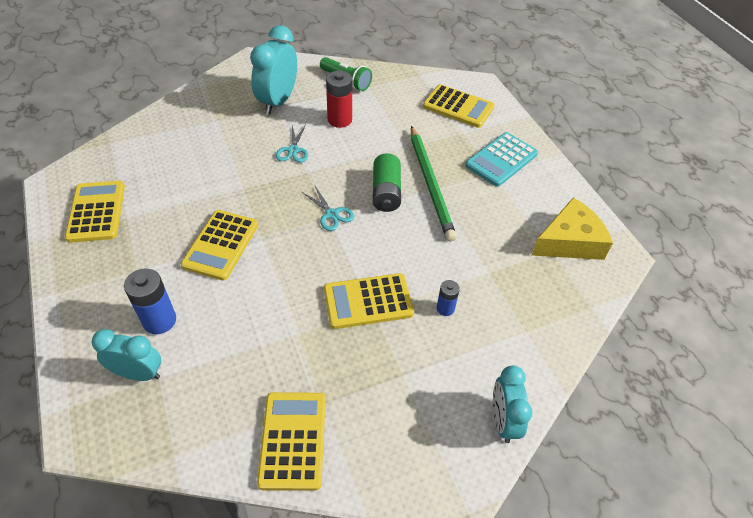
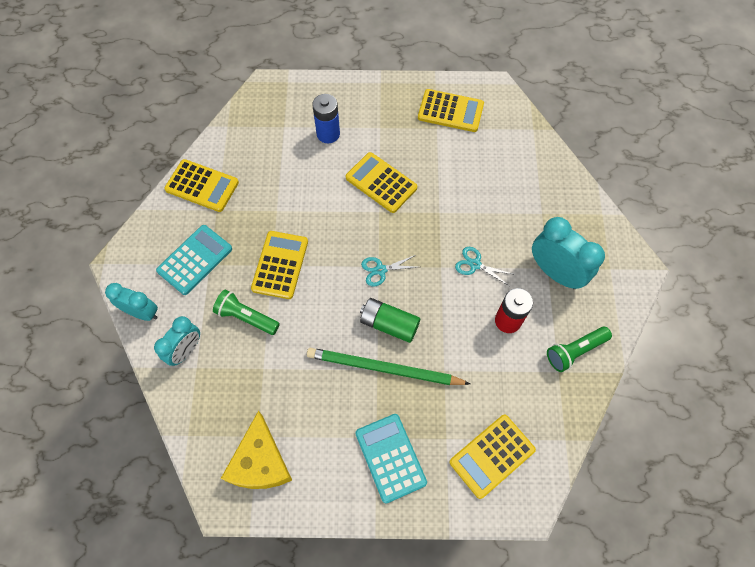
camera: 115 degrees right, 15 degrees up
(138, 373) = (292, 117): turquoise clock -> turquoise clock (186, 350)
(405, 394) = (195, 260): none -> turquoise calculator
(445, 308) = (246, 317): blue battery -> green flashlight

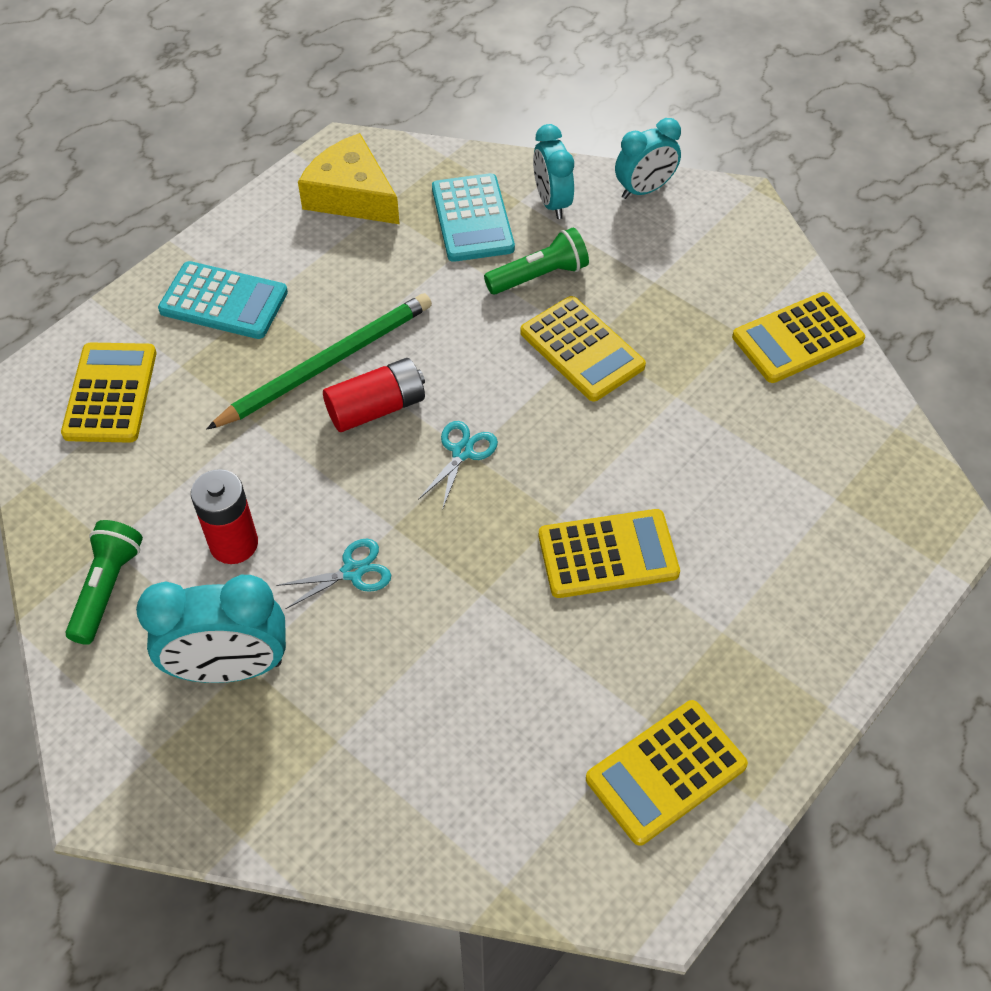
camera: 130 degrees right, 10 degrees down
(195, 260) = (675, 271): turquoise calculator -> turquoise calculator (472, 219)
(328, 134) = (770, 548): blue battery -> none
(389, 324) = (376, 408): green battery -> red battery

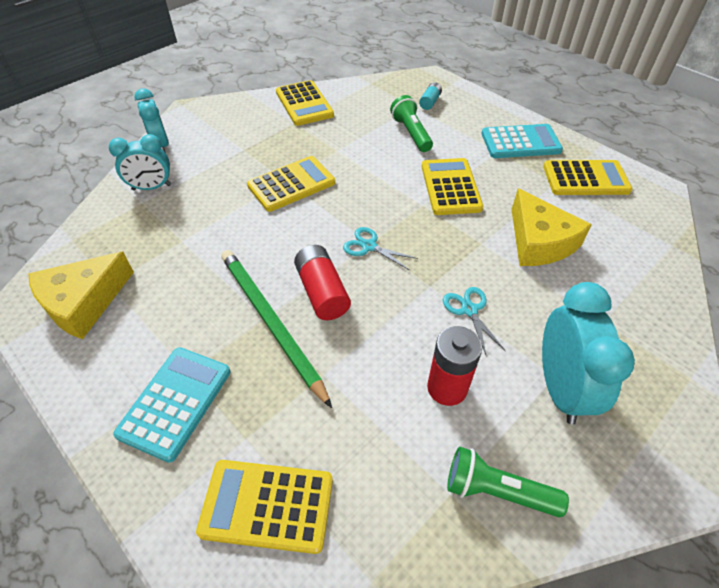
camera: 85 degrees left, 5 degrees down
(472, 219) = (148, 229): turquoise calculator -> turquoise calculator (520, 142)
(493, 673) = (539, 241): none -> yellow cheese
(539, 276) = (220, 198): green flashlight -> green flashlight (411, 133)
(666, 772) = (585, 179): yellow calculator -> yellow calculator turned 60 degrees counterclockwise
(856, 525) = (430, 102): none -> turquoise battery

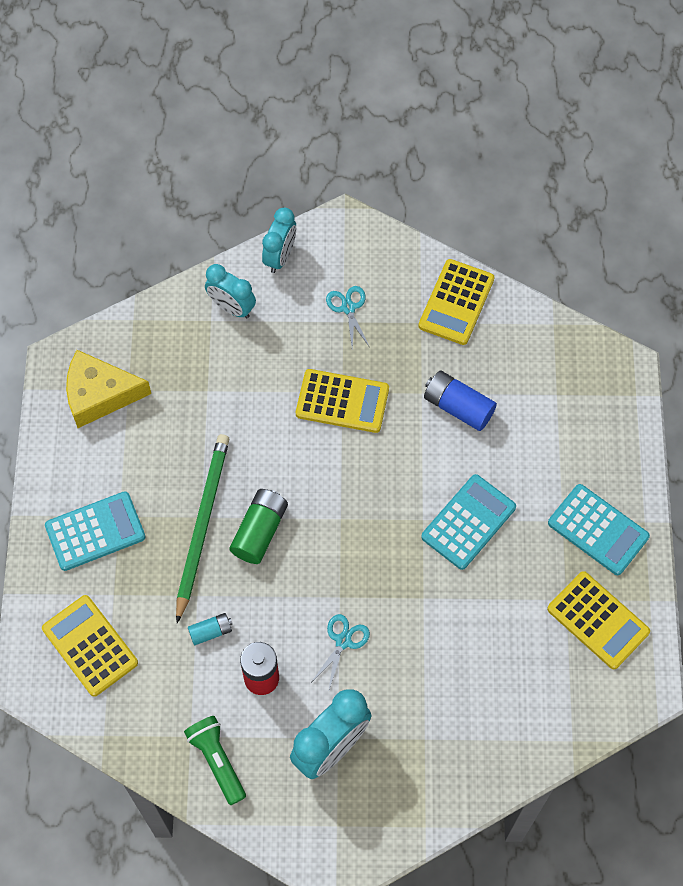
camera: 45 degrees right, 15 degrees up
(322, 292) = (259, 531): red battery -> green battery
(367, 142) = (458, 407): none -> blue battery
(369, 246) = (335, 521): turquoise scissors -> turquoise scissors (348, 308)
(411, 133) = (511, 429): green flashlight -> none
(430, 102) = (579, 403): turquoise battery -> turquoise battery (211, 631)
(450, 187) = (468, 522): yellow calculator -> turquoise calculator
(539, 241) = (469, 638): yellow cheese -> none

